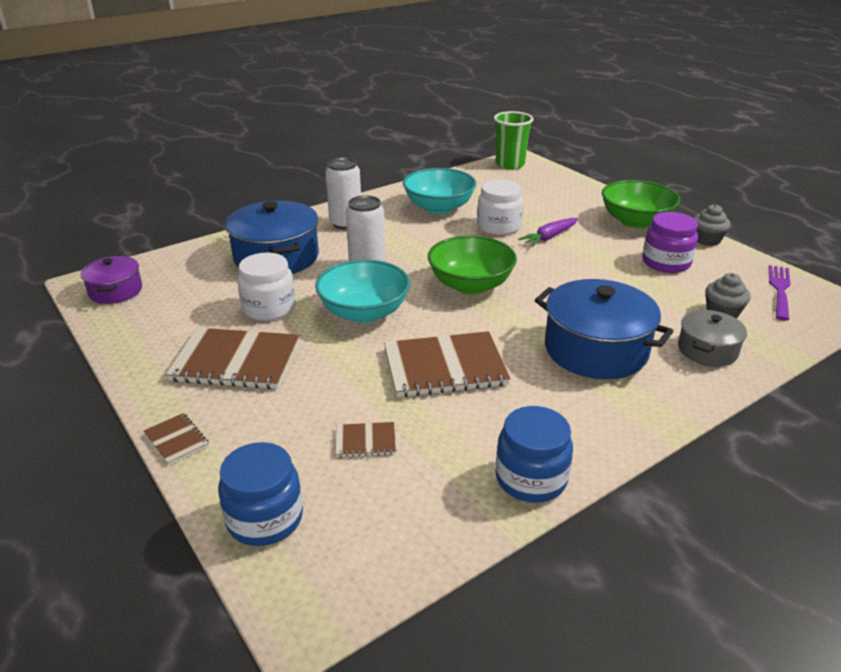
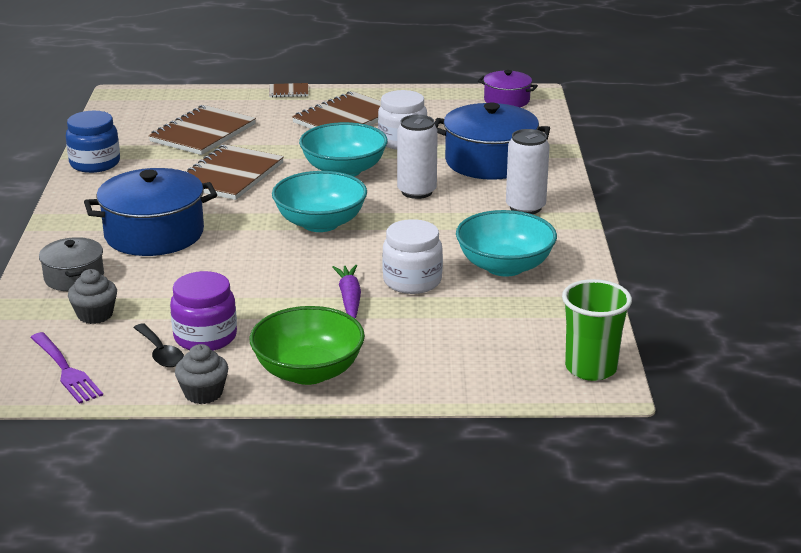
camera: 125 degrees right, 5 degrees down
(265, 518) = (190, 99): blue jar -> none
(365, 441) = (203, 133): brown notebook -> brown notebook, size x2.15
(470, 285) = (320, 223): green bowl -> turquoise bowl
(705, 269) = (160, 353): none -> black spoon

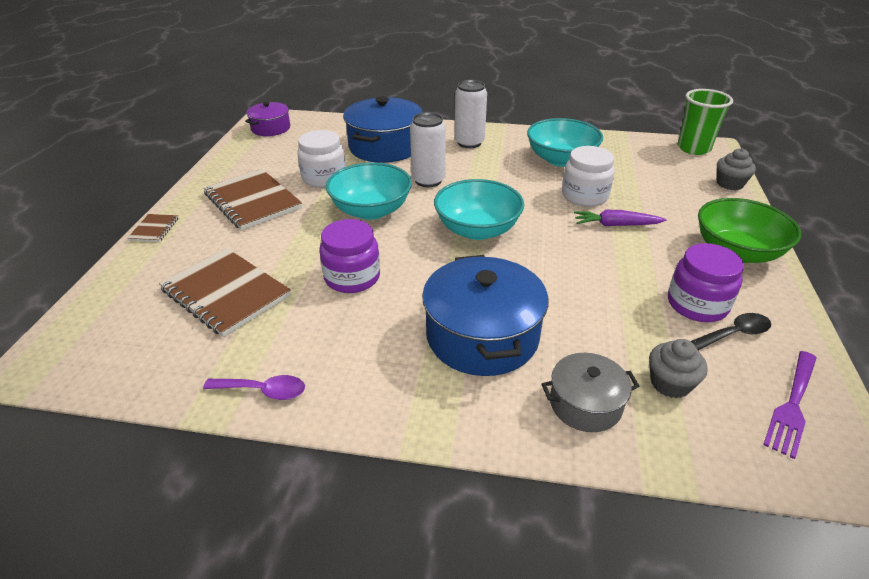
camera: 80 degrees left, 10 degrees up
(66, 370) = (792, 405): purple fork -> purple fork turned 150 degrees clockwise
(95, 163) = (263, 391): blue jar -> purple spoon
(203, 393) = (793, 308): grey cupcake -> grey cupcake (729, 184)
(230, 175) = (352, 277): brown notebook -> purple jar

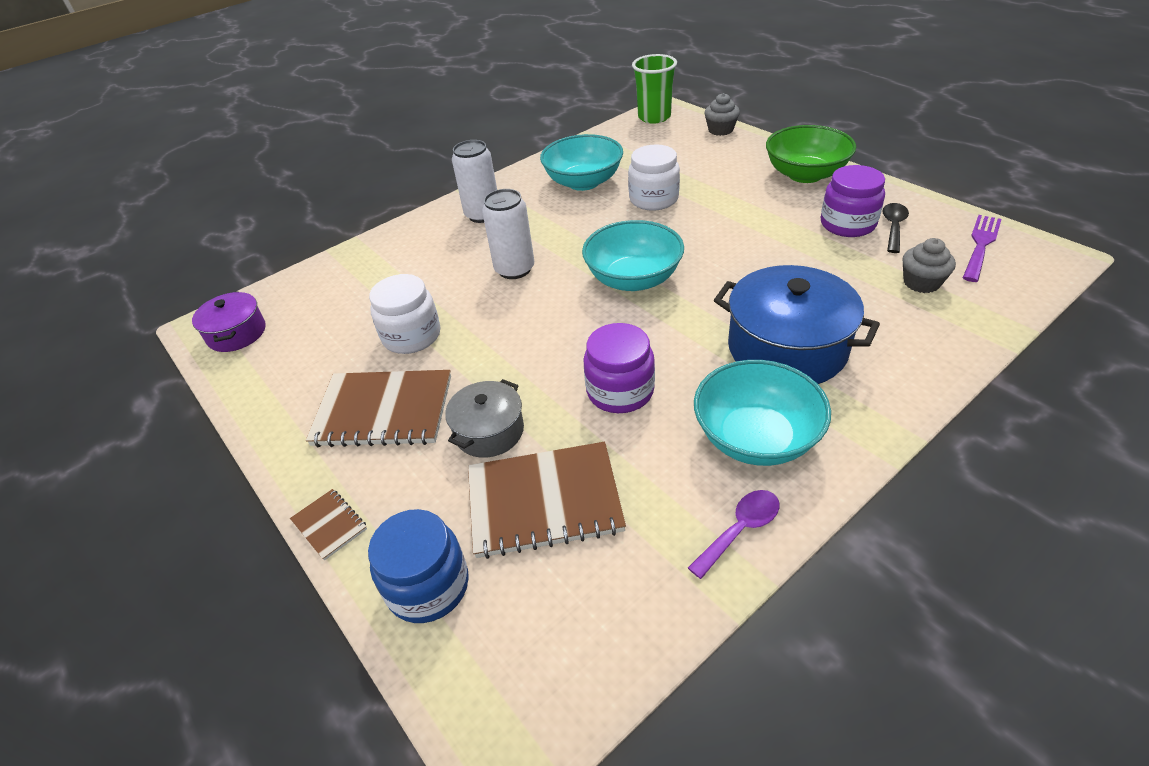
camera: 45 degrees left, 5 degrees up
(132, 283) = (428, 586): none -> blue jar
(371, 210) = (519, 329): turquoise bowl -> turquoise bowl (756, 437)
(385, 147) = (411, 268): blue pot -> none
(585, 404) = (913, 334): grey pot -> grey pot (489, 431)
(616, 225) = (712, 206): purple carrot -> none
(792, 405) = (981, 245): purple fork -> purple fork turned 135 degrees counterclockwise

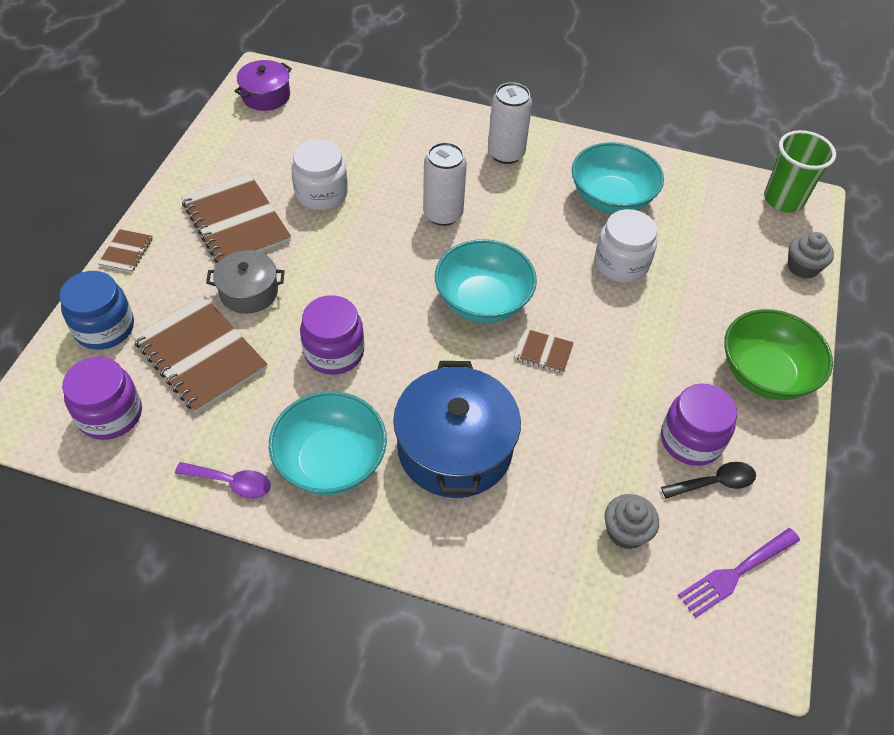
camera: 50 degrees right, 10 degrees up
(569, 622) = (110, 414): none -> purple jar
(713, 265) = (543, 352): none -> brown notebook
(981, 245) = (735, 573): purple fork -> purple fork turned 150 degrees clockwise

